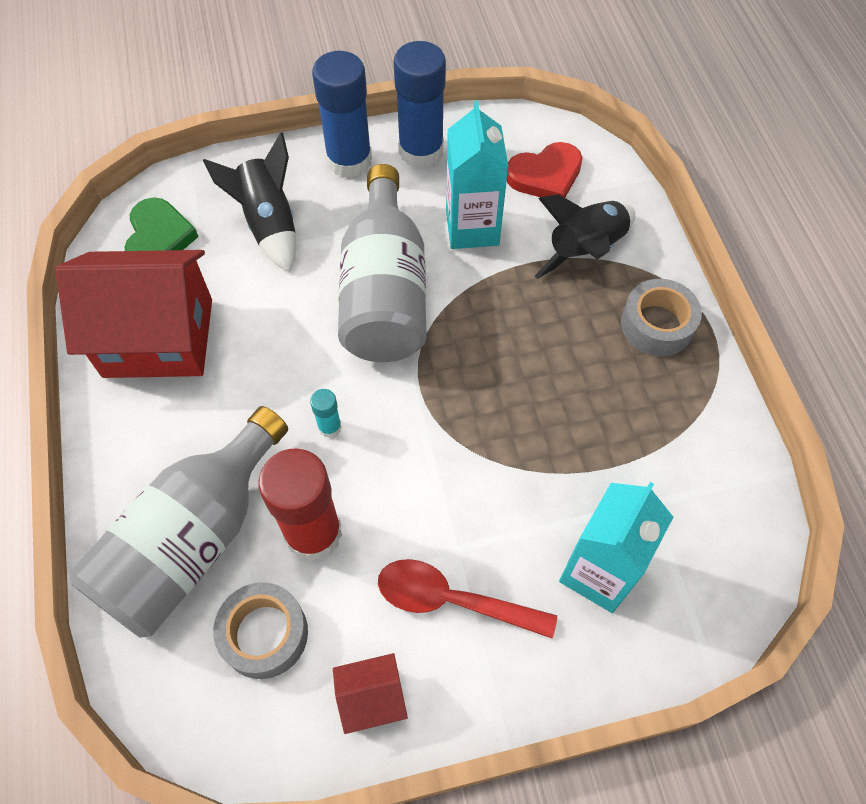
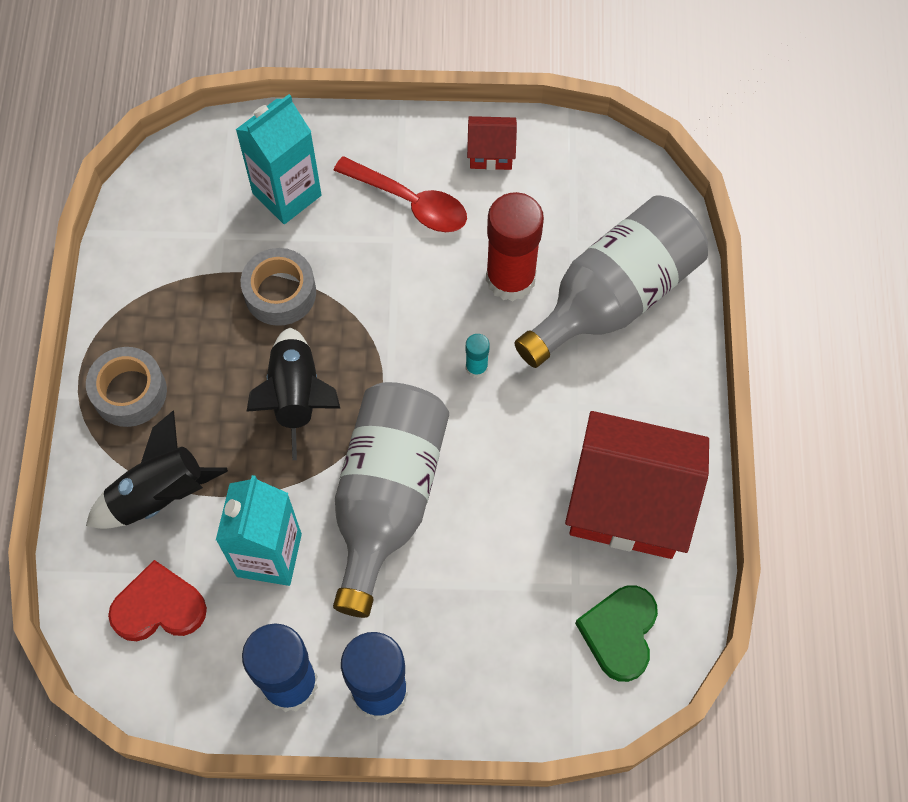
camera: 165 degrees left, 5 degrees up
(264, 634) = (564, 213): grey tape -> grey tape (280, 293)
(269, 224) = (493, 620): black rocket -> black rocket (296, 397)

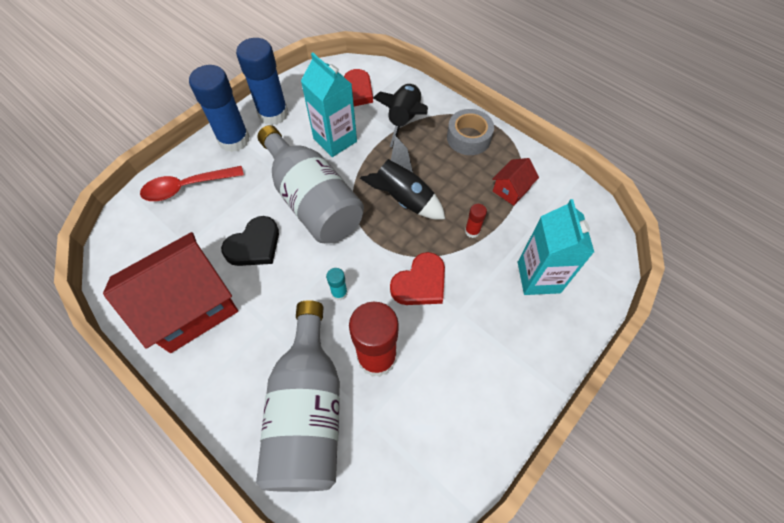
camera: 130 degrees right, 5 degrees down
(280, 293) = (472, 231): grey tape -> red glue stick
(394, 298) = (420, 283): none -> red heart
(410, 202) = (480, 341): red spoon -> red spoon (187, 187)
(491, 153) = (480, 424): red house -> red house (511, 190)
(503, 508) = (254, 245): none -> black heart
(619, 633) = (143, 247): green heart -> none

